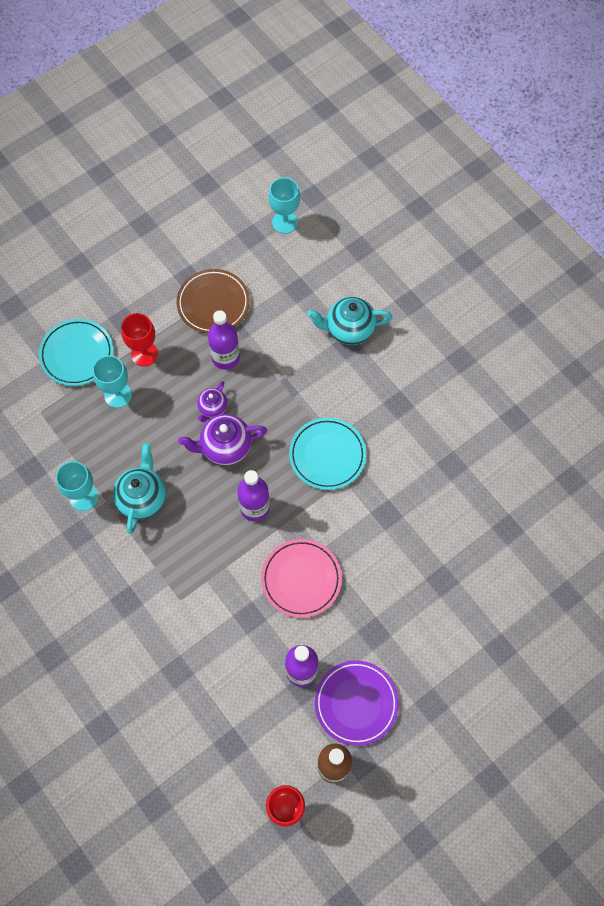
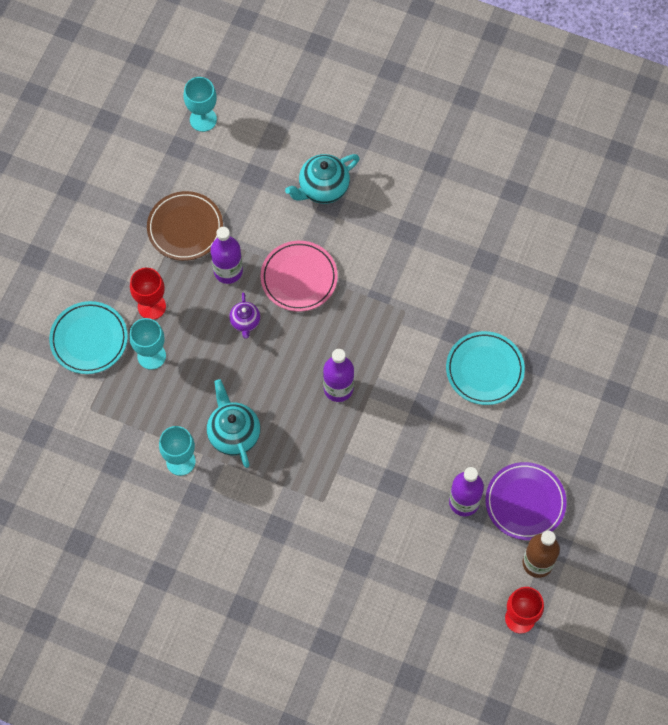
camera: 30 degrees left, 0 degrees up
(225, 447) = (278, 350): purple teapot -> none
(301, 579) = (416, 427): pink plate -> pink plate (299, 278)
(327, 455) = (373, 309): turquoise plate -> turquoise plate (484, 370)

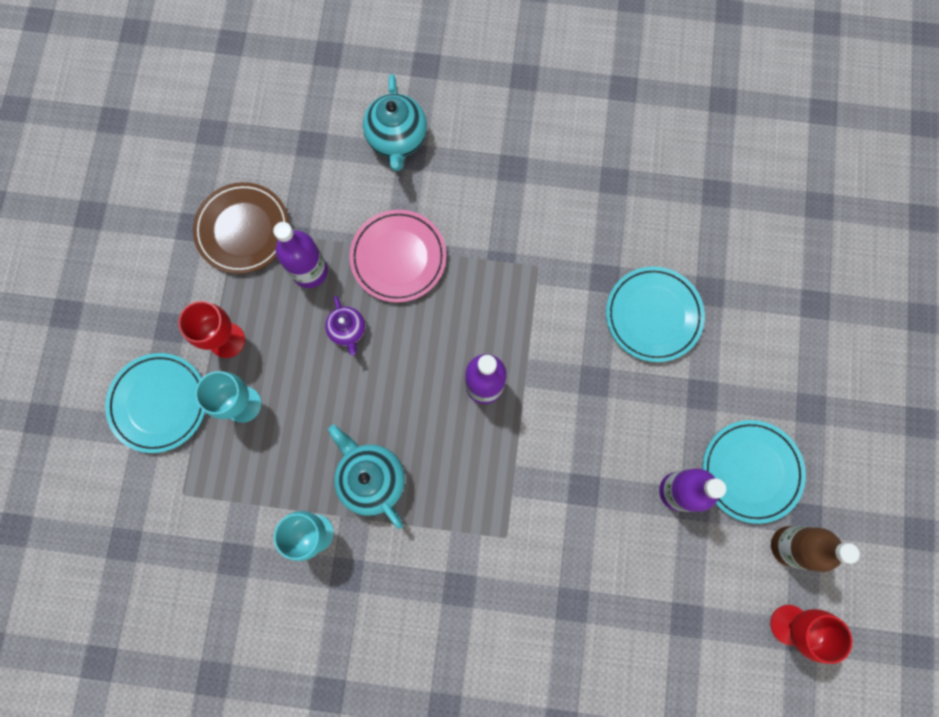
camera: 15 degrees left, 10 degrees up
(203, 119) = (230, 90): turquoise goblet -> none
(323, 188) = (397, 139): turquoise teapot -> turquoise teapot turned 45 degrees counterclockwise
(525, 502) = (751, 471): purple plate -> turquoise plate

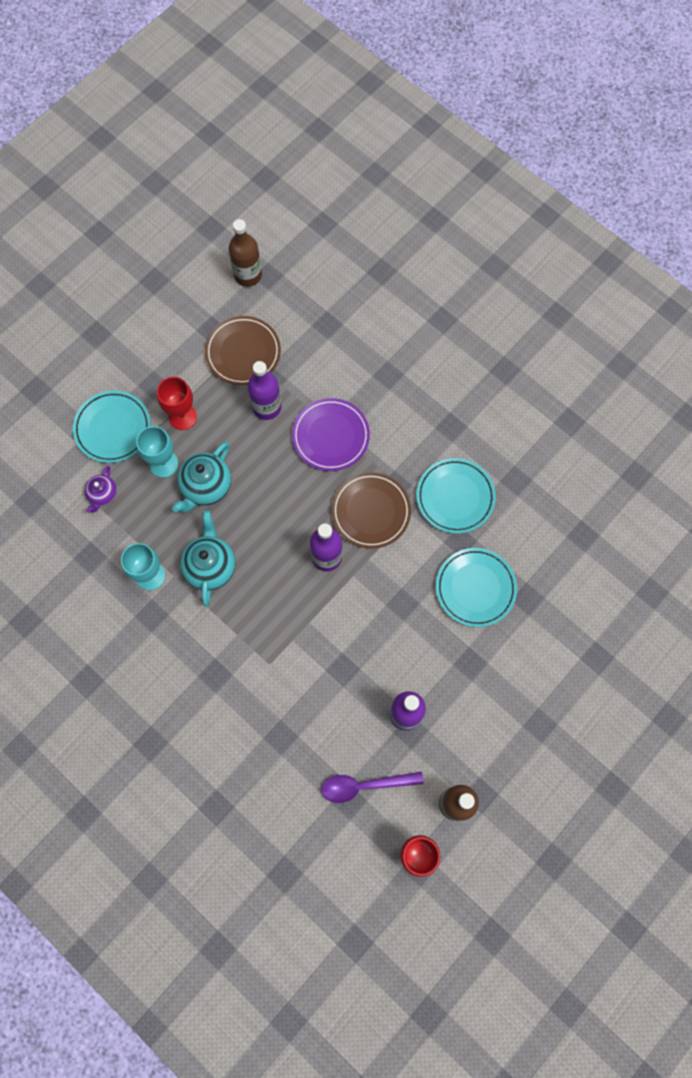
camera: 35 degrees right, 5 degrees down
(189, 145) = (248, 275): none -> brown bottle
(348, 330) = (263, 461): purple teapot -> purple teapot (103, 495)
(397, 139) = (386, 357): turquoise teapot -> turquoise teapot (206, 487)
(398, 258) = (331, 436): pink plate -> purple plate
(495, 308) = (371, 512): none -> brown plate
(690, 593) = (364, 785): none -> purple spoon
(751, 471) = (465, 737): turquoise plate -> turquoise plate (455, 497)

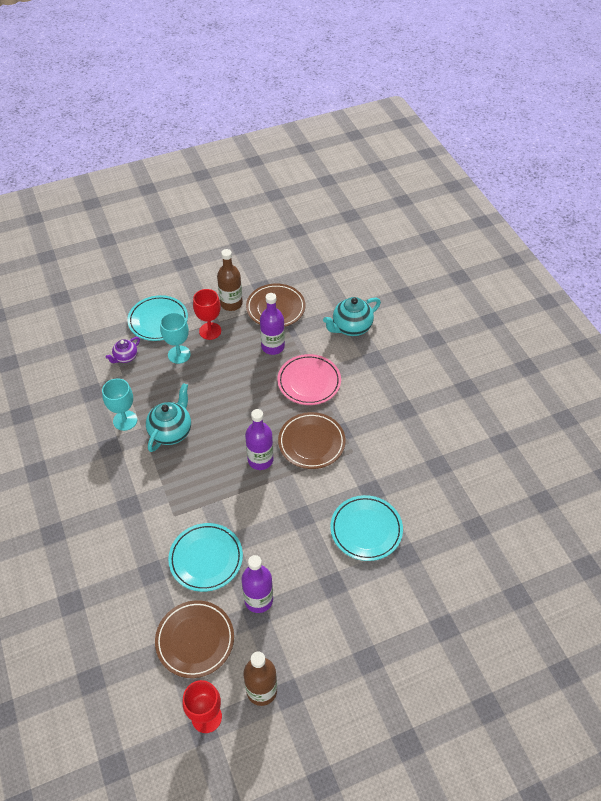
camera: 25 degrees right, 20 degrees down
(206, 487) = (199, 380): turquoise teapot -> turquoise teapot (351, 328)
(248, 275) = (306, 265): brown bottle -> brown bottle (231, 303)
(331, 436) = (309, 382): purple plate -> pink plate
(364, 785) = (195, 640): purple spoon -> brown plate
(455, 497) = (383, 458): turquoise plate -> turquoise plate (206, 559)

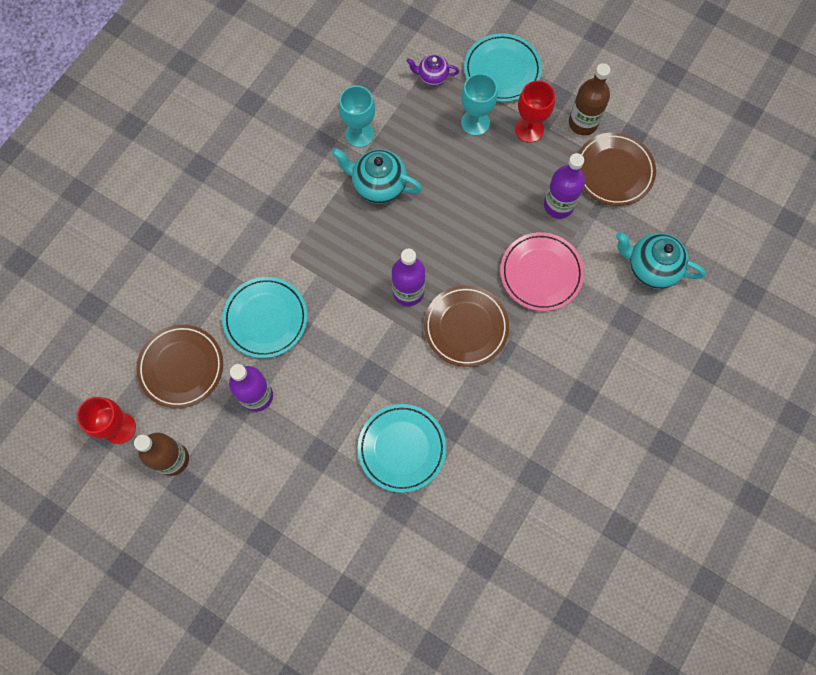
camera: 55 degrees right, 20 degrees up
(171, 432) = (378, 185): turquoise teapot -> turquoise teapot turned 150 degrees counterclockwise

